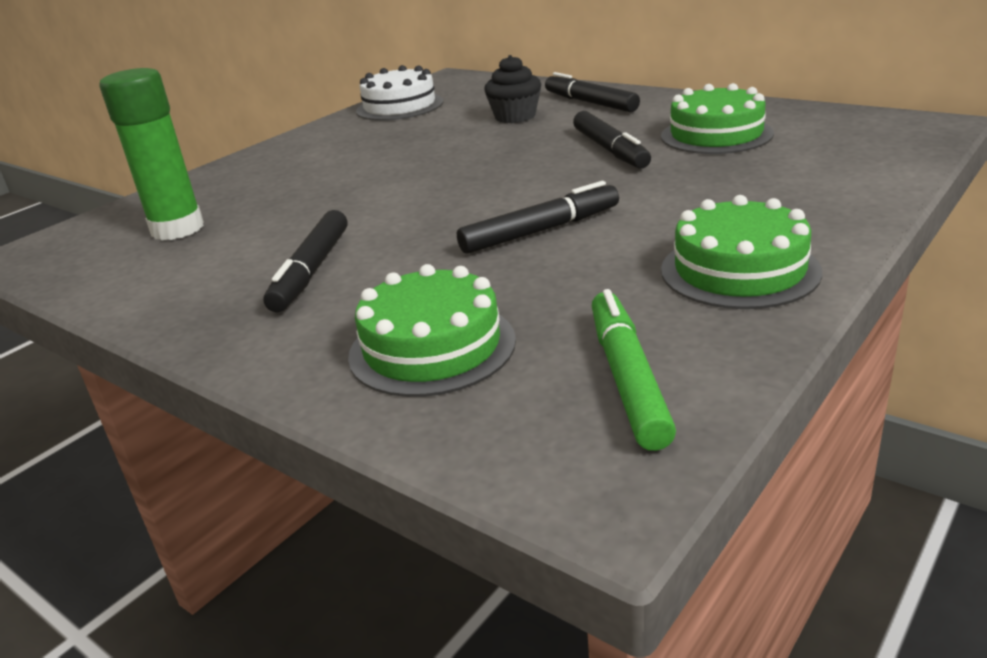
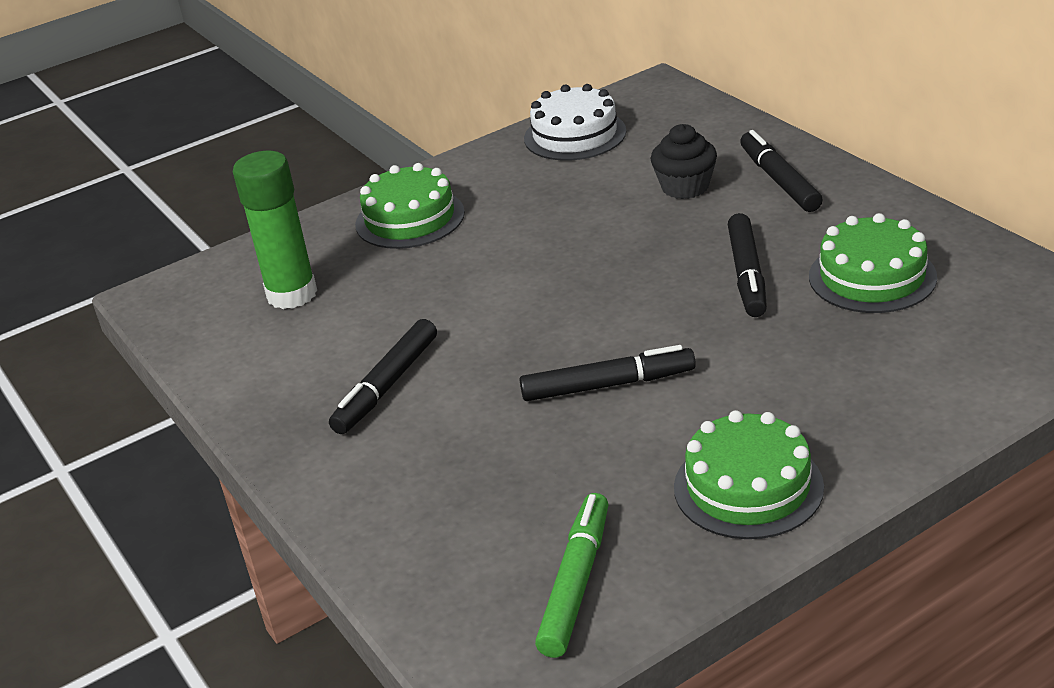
camera: 20 degrees right, 5 degrees up
(432, 347) = (445, 507): green cake -> green cake (410, 218)

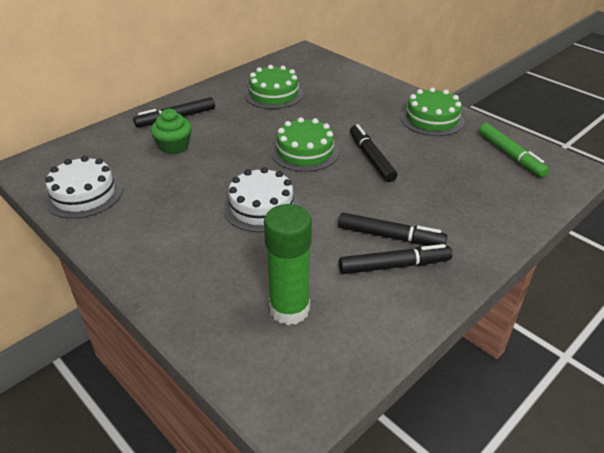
camera: 105 degrees left, 5 degrees up
(410, 218) = (185, 261): green cake -> green cake (305, 152)
(501, 270) = (261, 207): none -> white cake
(576, 583) = (510, 155): green marker -> green marker turned 120 degrees counterclockwise
(685, 187) = (174, 146): black cupcake -> green cupcake
(747, 274) = (270, 124): black marker -> black marker (394, 266)

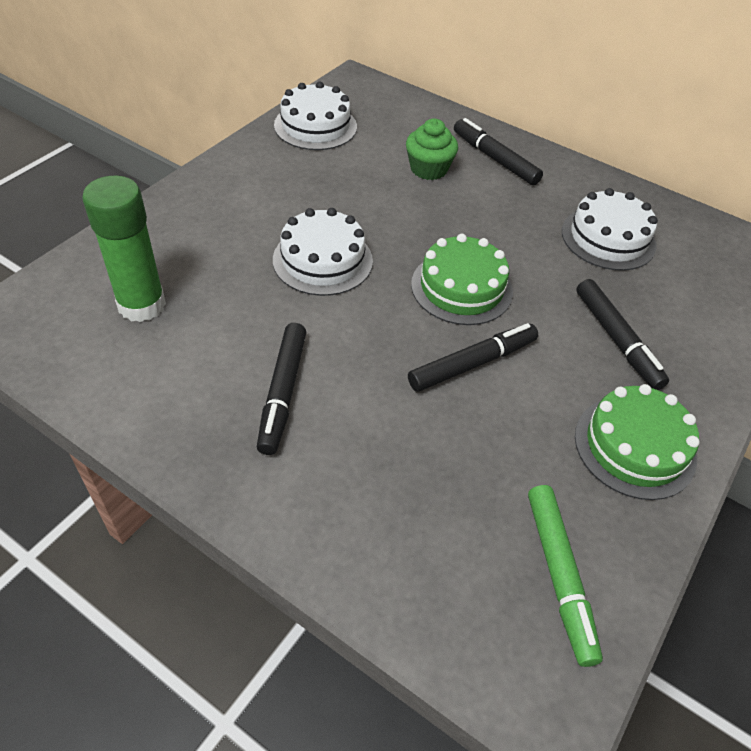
camera: 75 degrees right, 10 degrees up
(274, 94) = (608, 238): green cake -> white cake
(394, 266) = (222, 398): black marker -> black marker (616, 340)
(510, 155) = (559, 575): green marker -> green marker turned 60 degrees counterclockwise

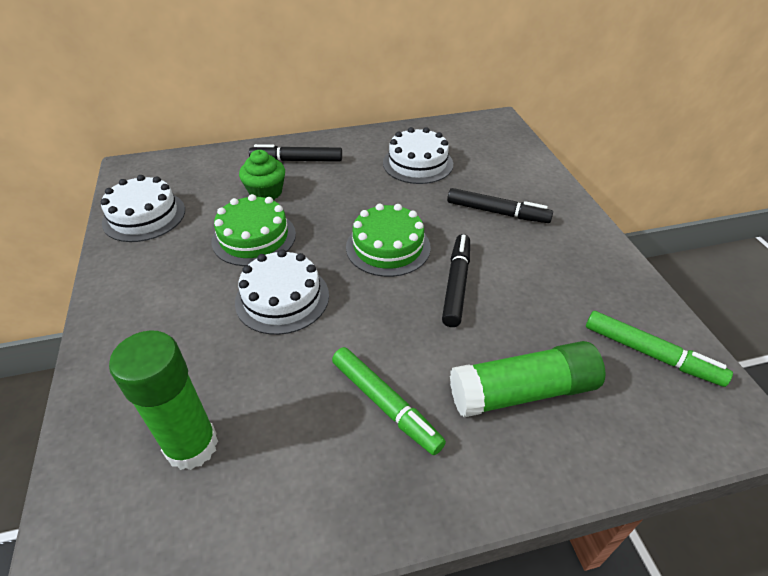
camera: 45 degrees left, 5 degrees down
(282, 393) = (385, 404): black marker -> green marker
(393, 484) = (523, 392): none -> green glue stick
(634, 446) = (580, 258): green cake -> green cake (254, 237)

